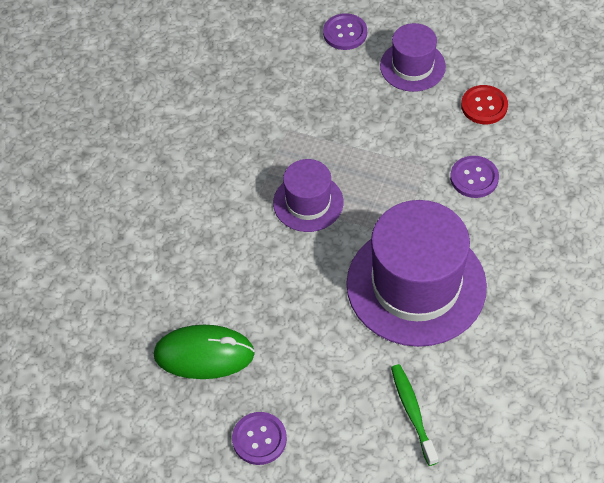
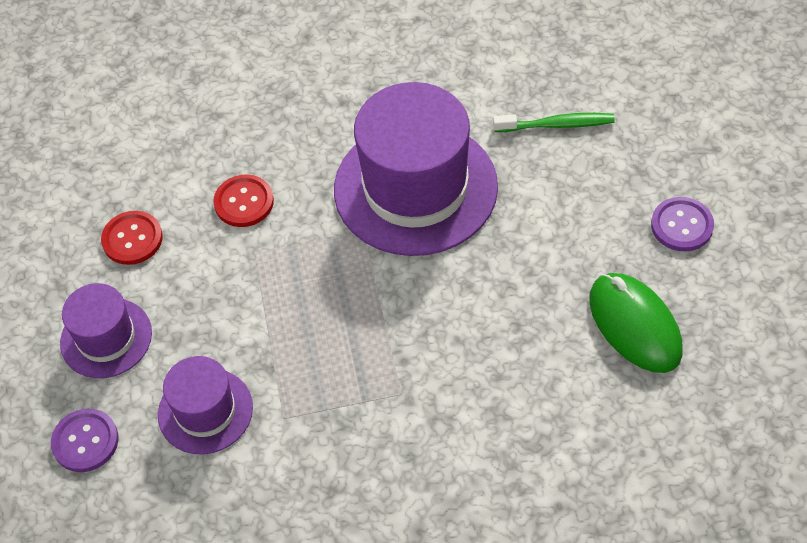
camera: 120 degrees left, 0 degrees up
(308, 202) = (377, 337): purple hat -> purple hat (205, 411)
(412, 412) = (557, 125): green toothbrush -> green toothbrush turned 135 degrees counterclockwise
(474, 178) = (244, 202): purple button -> red button

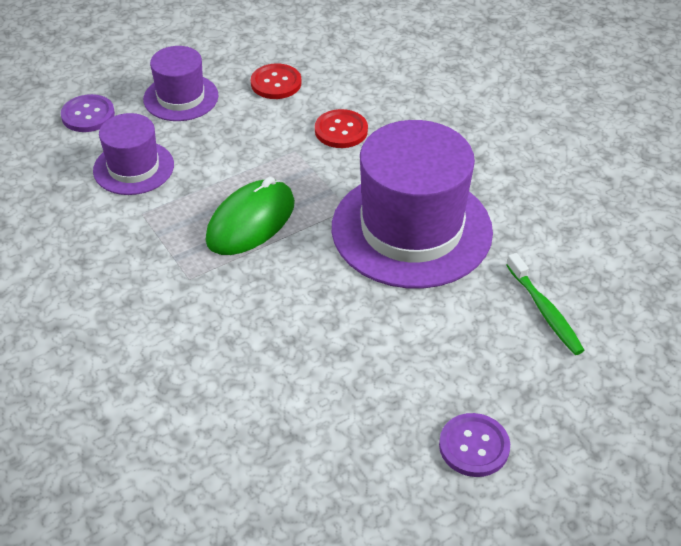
camera: 65 degrees right, 10 degrees down
(634, 325) = (329, 433): green mouse -> green mouse (251, 222)

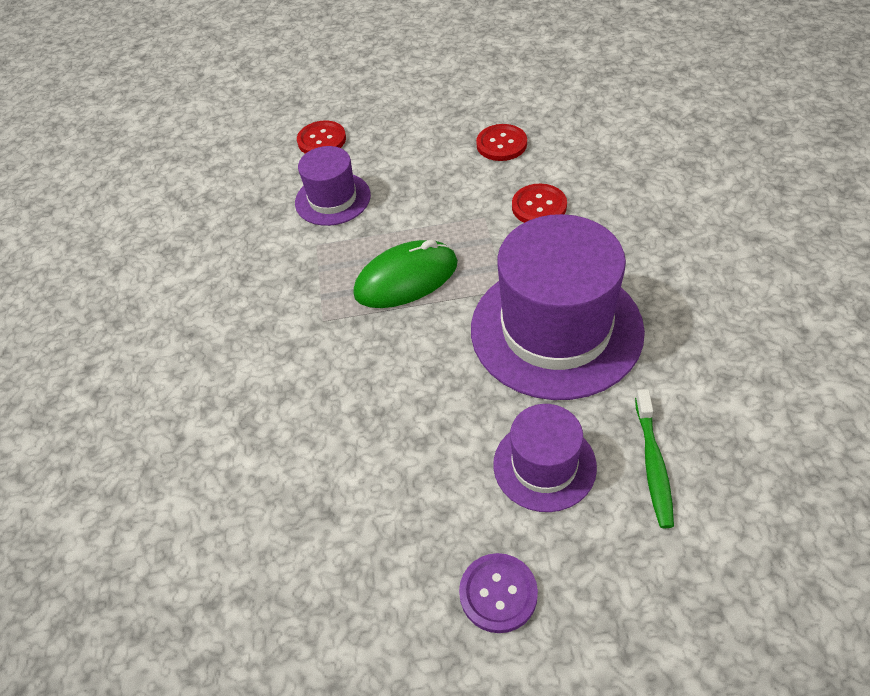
camera: 30 degrees right, 5 degrees up
(88, 115) = (322, 140): purple button -> red button
(181, 97) = (408, 140): purple hat -> purple hat (544, 465)

